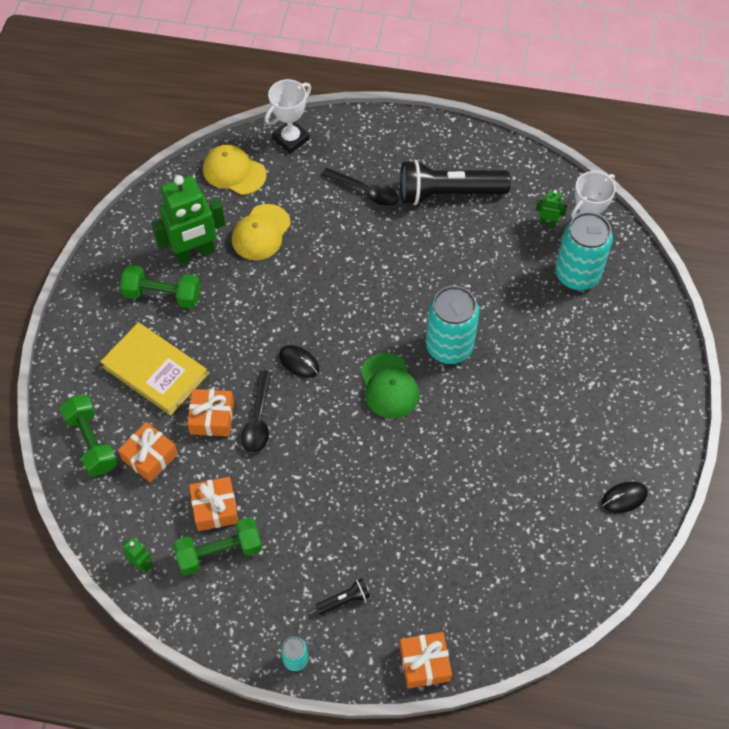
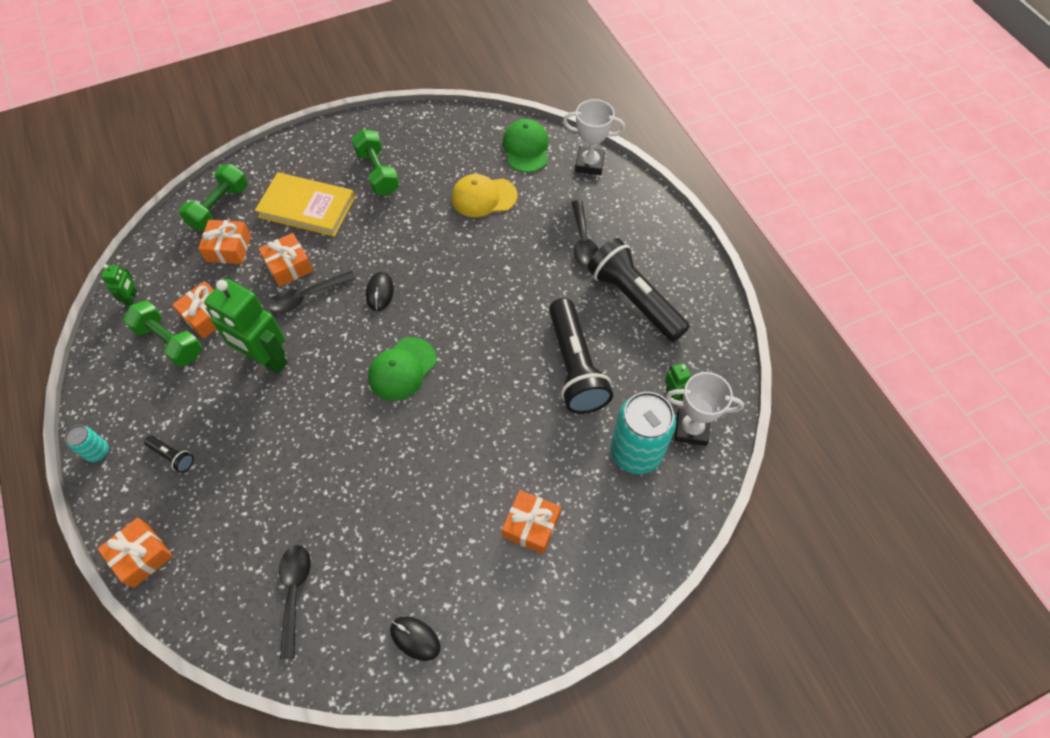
camera: 55 degrees right, 0 degrees up
(155, 371) = (307, 207): yellow book -> yellow book turned 75 degrees counterclockwise
(195, 253) = (431, 169): green robot -> green robot (266, 359)
(234, 172) = (526, 148): yellow cap -> green cap
(449, 346) = (475, 391): turquoise can -> none
(477, 268) = (575, 366): none -> black flashlight
(534, 563) = (294, 593): none -> black spoon
(588, 375) = (531, 526): none -> orange gift

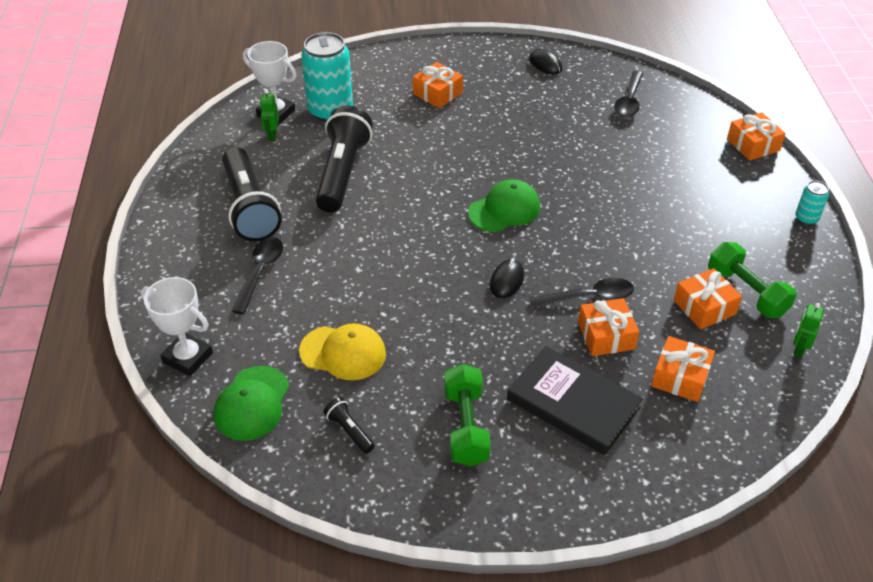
camera: 160 degrees left, 15 degrees down
(172, 456) = (733, 199): black flashlight -> black flashlight (349, 431)
(219, 207) = (693, 438): green dumbbell -> none
(266, 359) = (640, 250): green robot -> none
(307, 207) = (573, 403): yellow book -> black book

